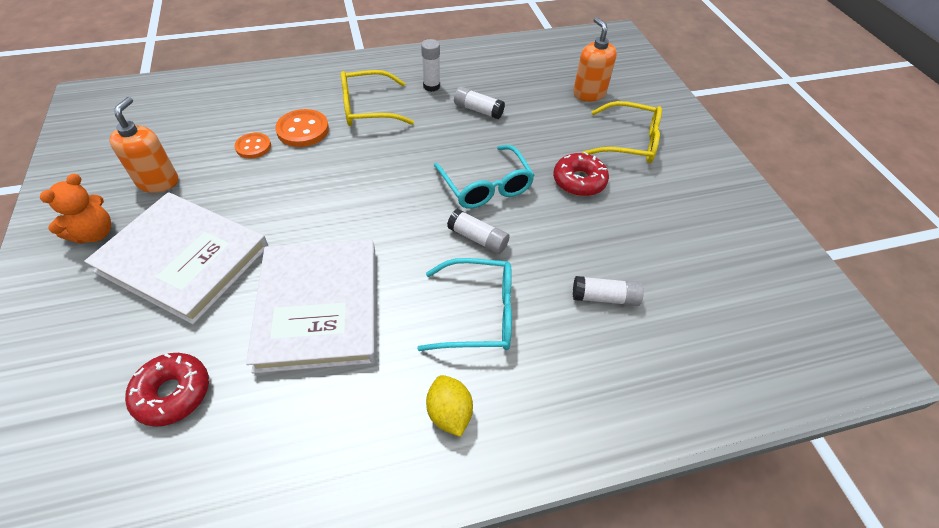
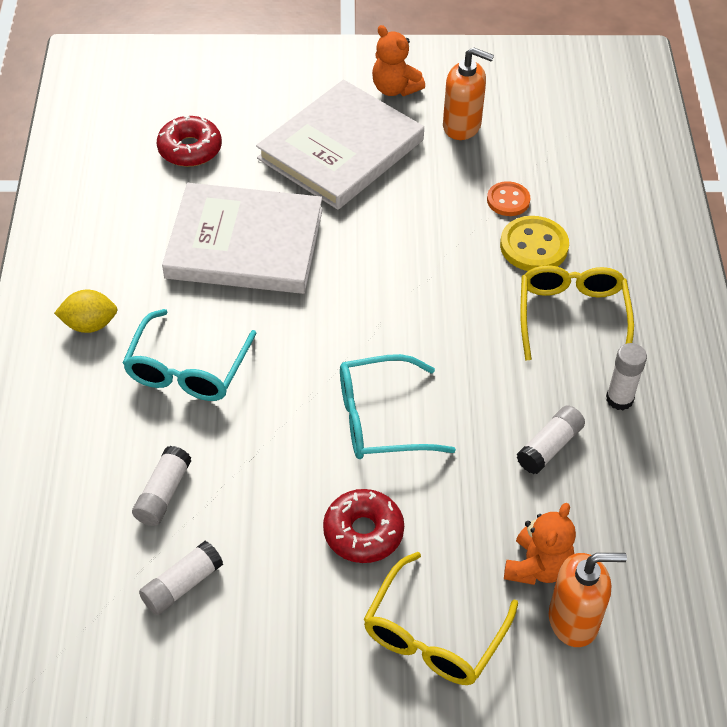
camera: 105 degrees right, 0 degrees up
(303, 130) = (534, 246): orange button -> yellow button
(478, 238) = (293, 391): white glue stick -> white glue stick (182, 585)
(563, 108) = (537, 567): none -> orange teddy bear

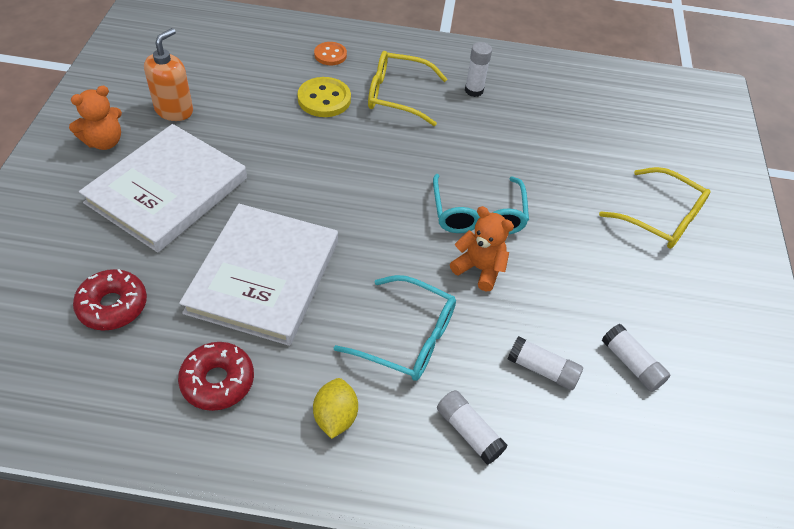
camera: 85 degrees left, 0 degrees up
(340, 149) = (167, 190): white book -> white book turned 75 degrees clockwise
(363, 532) = (580, 242): red donut -> red donut (218, 381)
(508, 200) = (271, 102): orange button -> orange button (330, 55)
(537, 567) = (606, 157): orange teddy bear -> orange teddy bear (479, 269)
(549, 447) = (510, 131): white glue stick -> white glue stick (468, 432)
(574, 620) = (644, 149): orange soap dispenser -> none

